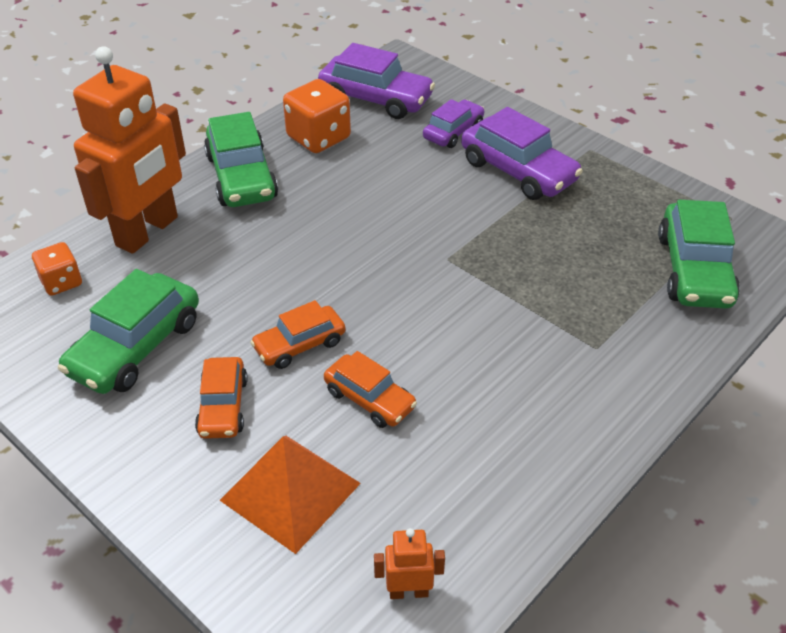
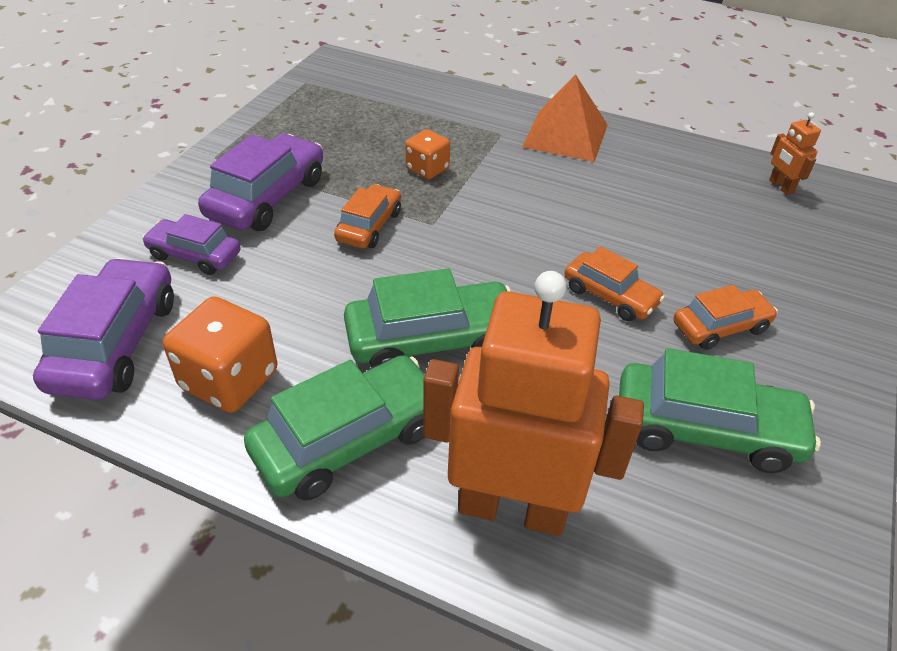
camera: 110 degrees left, 0 degrees up
(61, 282) = (664, 570): orange dice -> orange dice (427, 169)
(290, 491) = (763, 259): orange pyramid -> orange pyramid (565, 135)
(369, 399) = (639, 237): orange car -> orange car (369, 226)
(694, 270) = (384, 96): green car -> green car (431, 339)

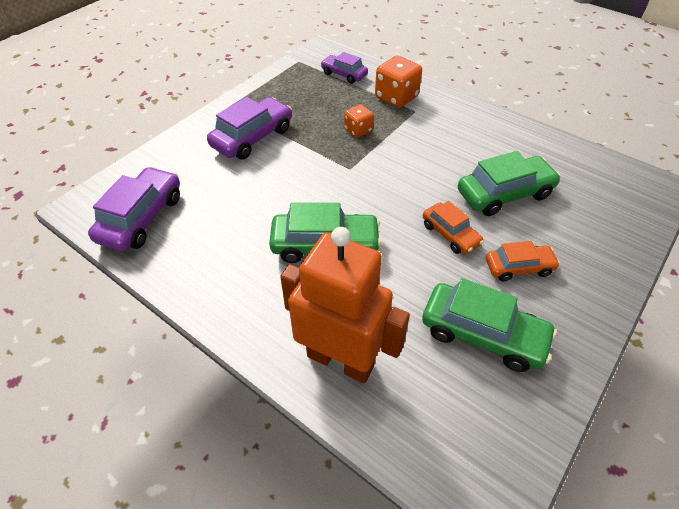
camera: 15 degrees right, 5 degrees up
(195, 255) = (200, 170): purple car -> purple car (344, 74)
(229, 380) = (198, 251): orange dice -> orange dice (396, 97)
(348, 439) = (256, 299): green car -> green car (504, 194)
(369, 226) = (309, 165): orange car -> none
(565, 135) = (459, 117): orange pyramid -> none
(780, 187) = (601, 173): orange robot -> none

